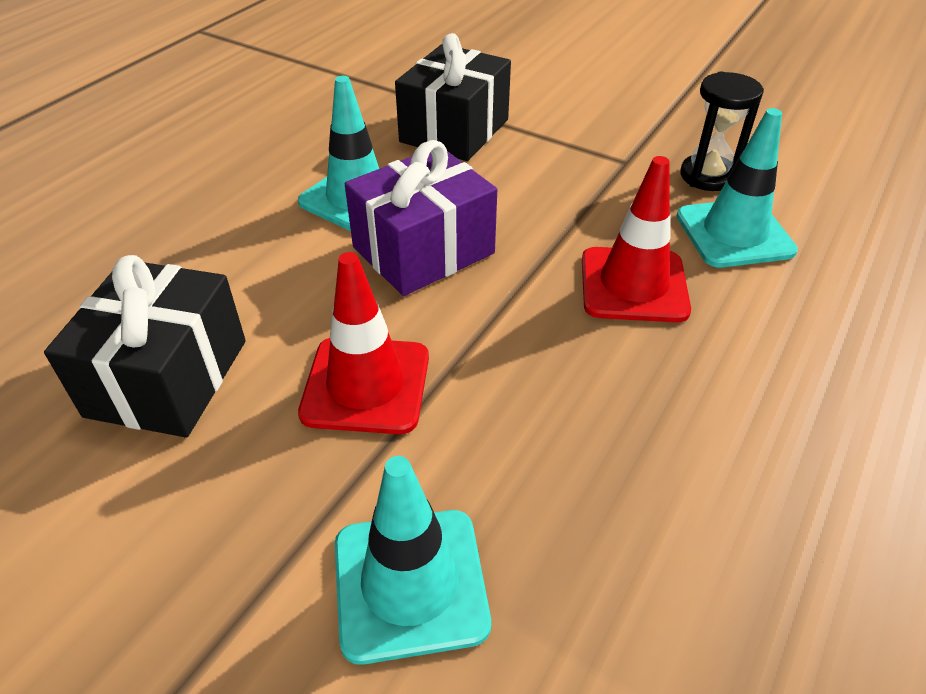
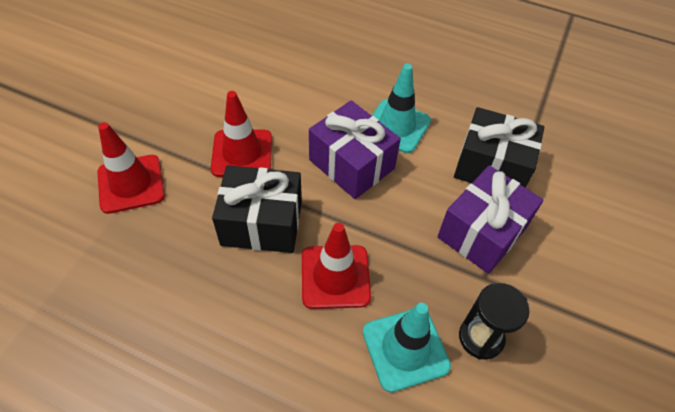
camera: 80 degrees right, 10 degrees up
(167, 377) = (244, 83): black gift -> black gift (262, 223)
(410, 583) = (131, 184): turquoise traffic cone -> red traffic cone
(559, 153) = (482, 232): none -> purple gift

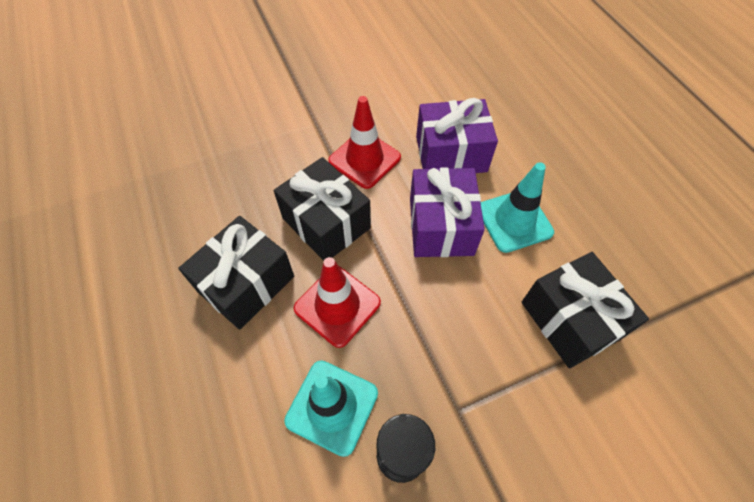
camera: 45 degrees right, 5 degrees up
(131, 184) = (270, 131): red traffic cone -> none
(244, 319) = (246, 284): none -> black gift
(482, 232) = (497, 369): purple gift -> purple gift (451, 154)

